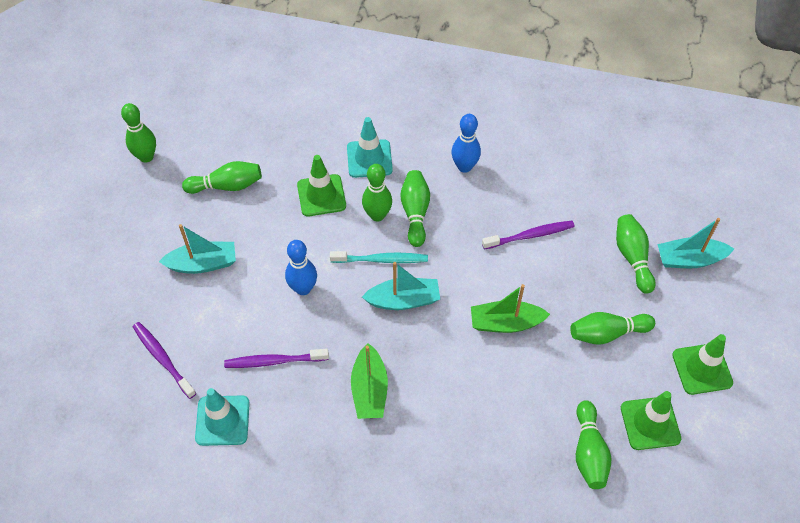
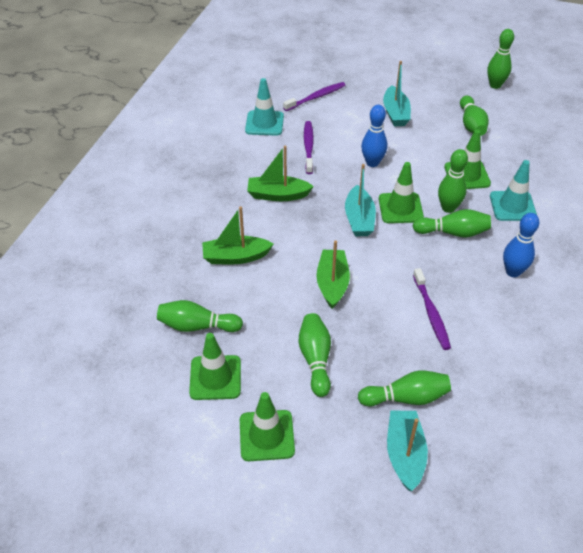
camera: 95 degrees right, 10 degrees down
(381, 260) = (400, 208): turquoise toothbrush -> green traffic cone
(480, 425) = (235, 257): none -> green boat

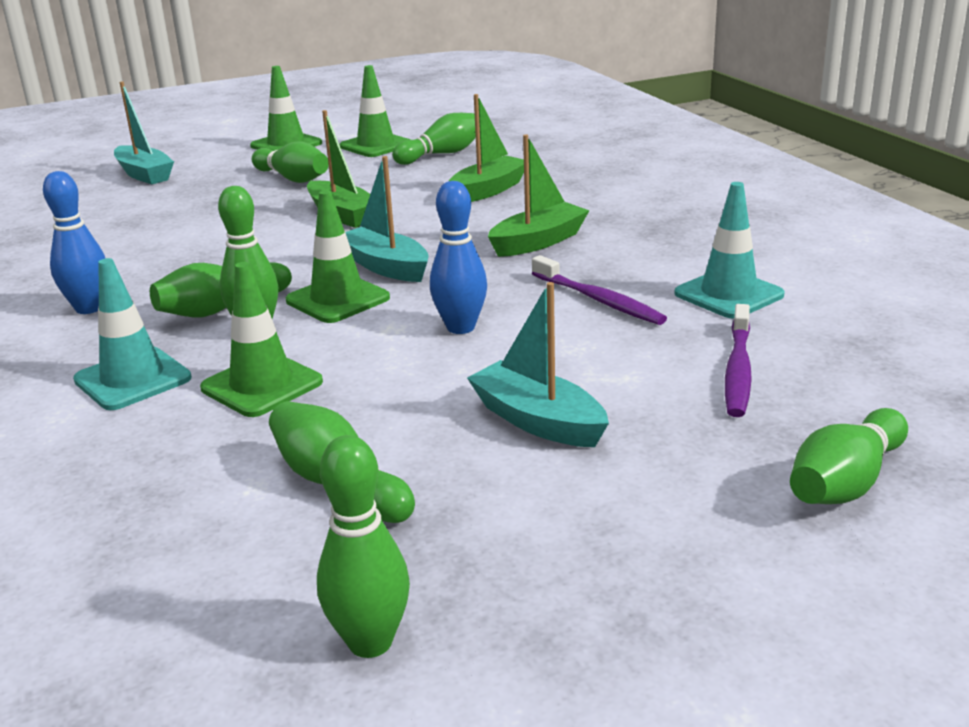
camera: 140 degrees right, 20 degrees down
(406, 398) = (169, 193): green bowling pin -> green bowling pin (845, 482)
(431, 313) = (188, 239): purple toothbrush -> none

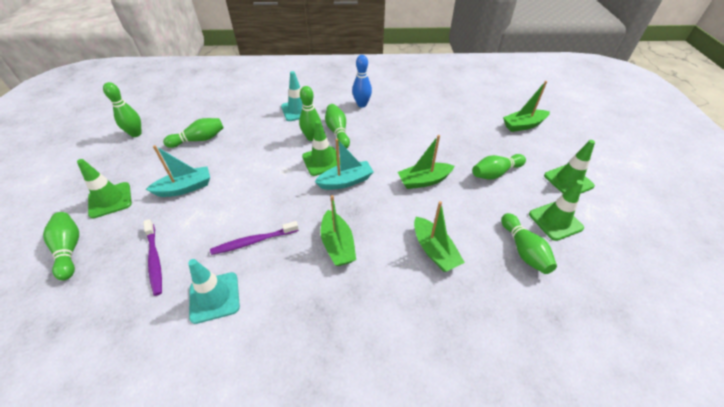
camera: 110 degrees right, 20 degrees up
(144, 175) = (523, 125): turquoise boat -> green boat
(262, 385) = (269, 134): green traffic cone -> green traffic cone (110, 200)
(460, 327) = (268, 188): blue bowling pin -> none
(738, 370) = (154, 260): purple toothbrush -> purple toothbrush turned 150 degrees counterclockwise

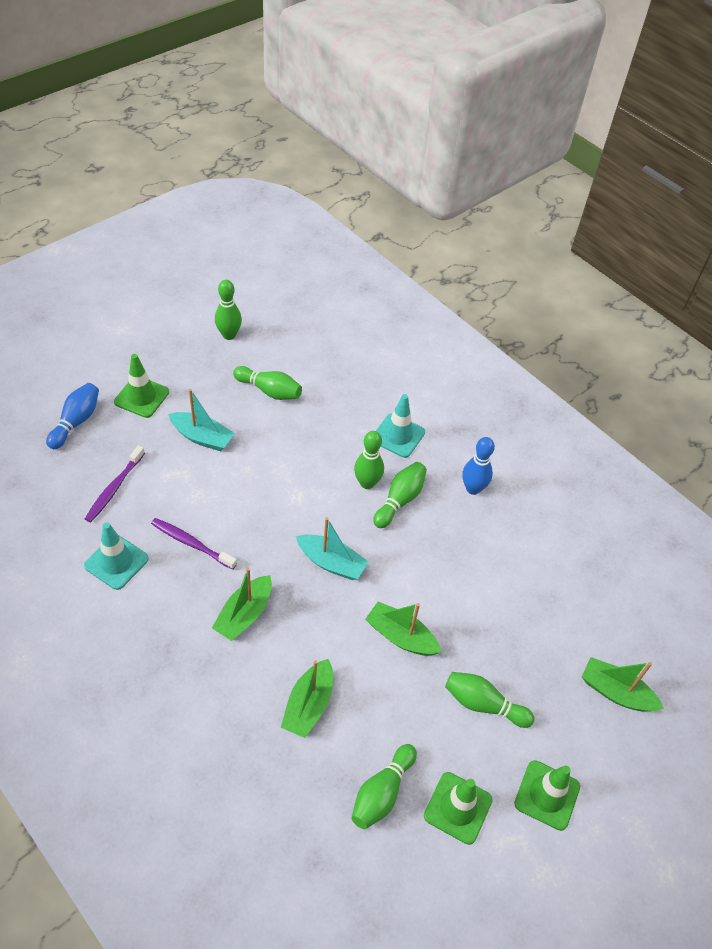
camera: 45 degrees right, 5 degrees up
(69, 250) = (76, 422): green bowling pin -> blue bowling pin
(322, 161) = (340, 520): green traffic cone -> none

